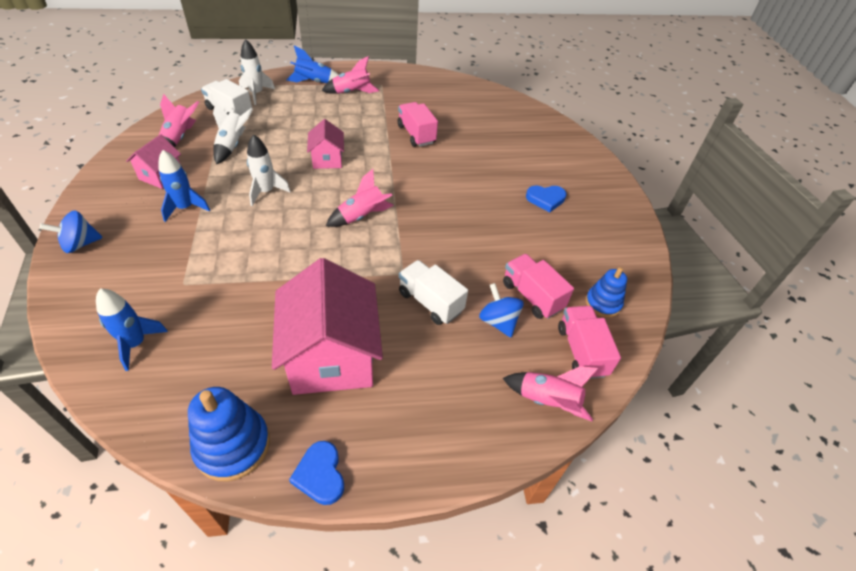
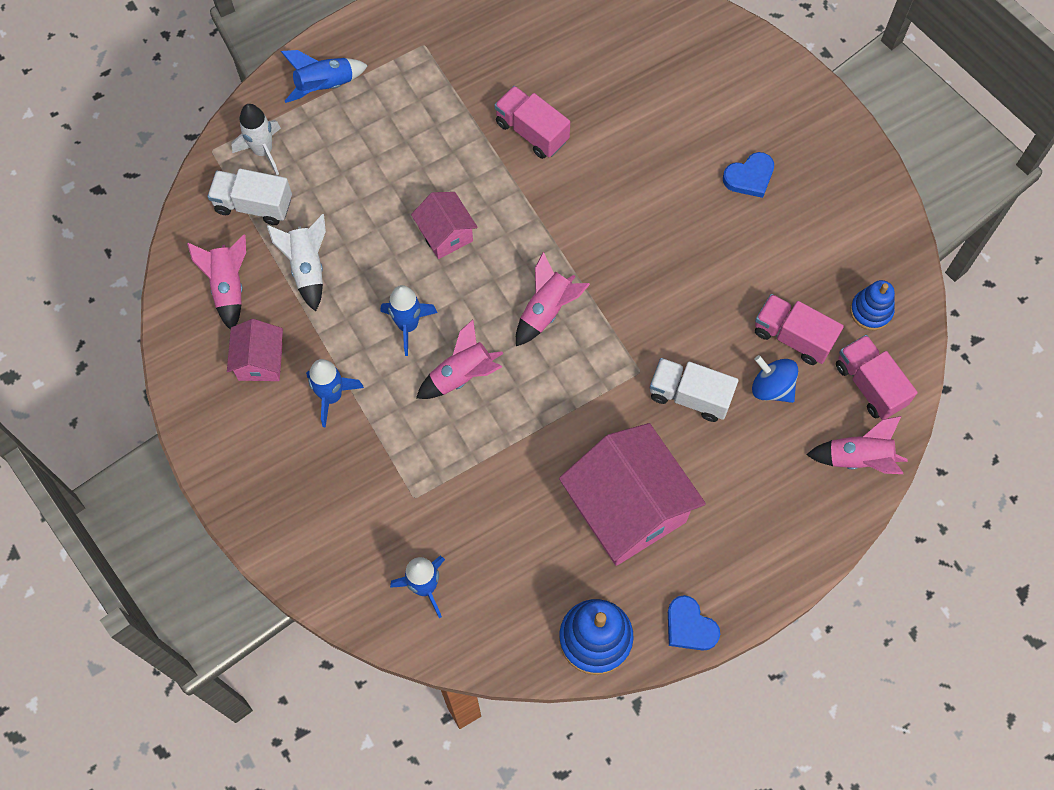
camera: 20 degrees left, 20 degrees up
(80, 244) = (257, 503): blue spinning top -> none
(266, 192) = (408, 325): white rocket -> blue rocket
(352, 92) = (393, 83): pink rocket -> pink rocket (461, 375)

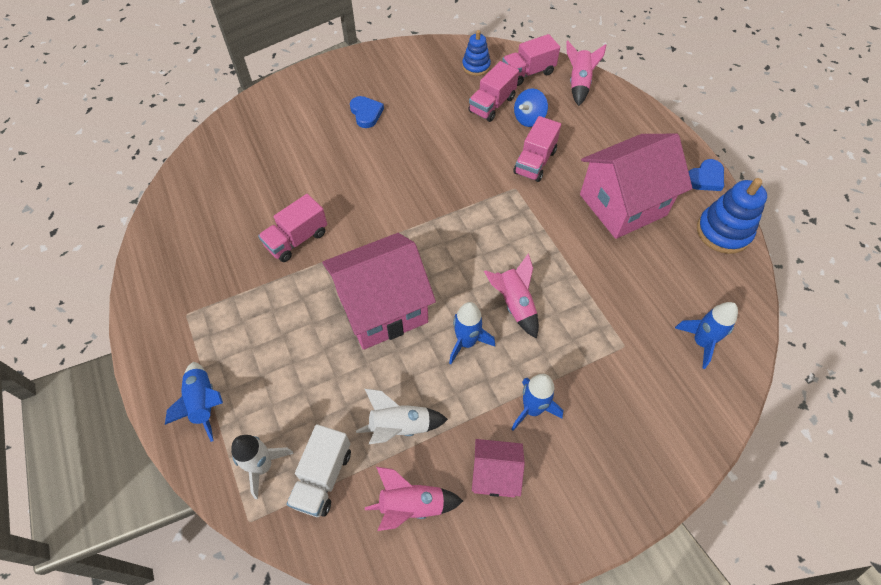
camera: 85 degrees left, 10 degrees down
(446, 234) = (382, 308): pink house -> pink house, size x1.98
(546, 310) = (460, 241): pink rocket -> none
(690, 396) = (535, 162): white truck -> pink truck

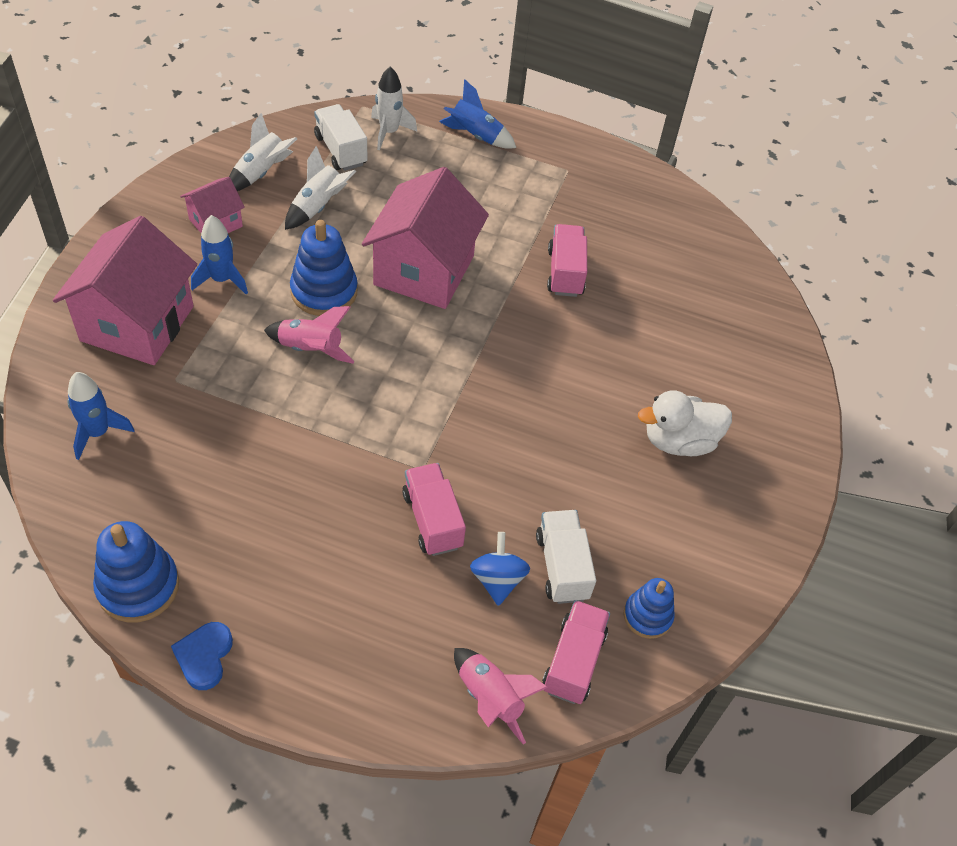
camera: 130 degrees right, 5 degrees down
(366, 113) = (679, 441): blue heart -> white duck
(412, 505) = (261, 173): pink rocket -> white rocket
(466, 342) = (324, 291): blue rocket -> blue stacking toy
(492, 105) = (562, 566): pink truck -> white truck
(622, 205) = (284, 536): pink house -> pink house (137, 323)

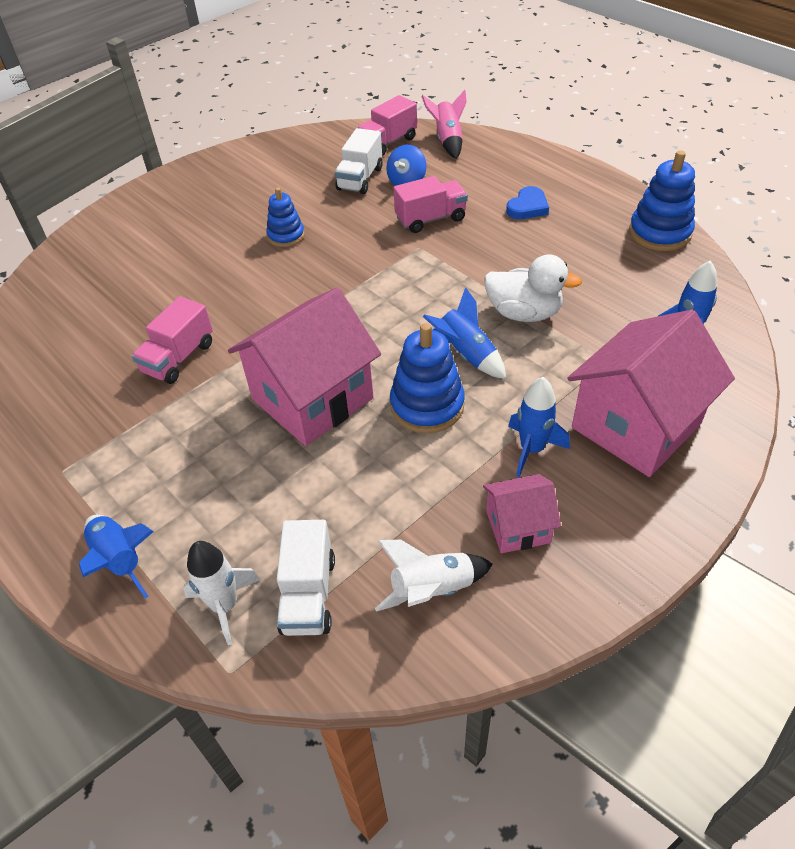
camera: 145 degrees left, 5 degrees down
(204, 657) = (619, 191): blue heart -> blue heart (527, 207)
(310, 349) = (466, 354): pink rocket -> blue rocket
(318, 207) = (383, 512): white rocket -> none
(432, 520) = (430, 219): pink truck -> pink truck turned 120 degrees counterclockwise
(647, 616) = (327, 149): blue stacking toy -> blue stacking toy (286, 236)
(679, 441) = (217, 218): white duck -> white duck (524, 313)

